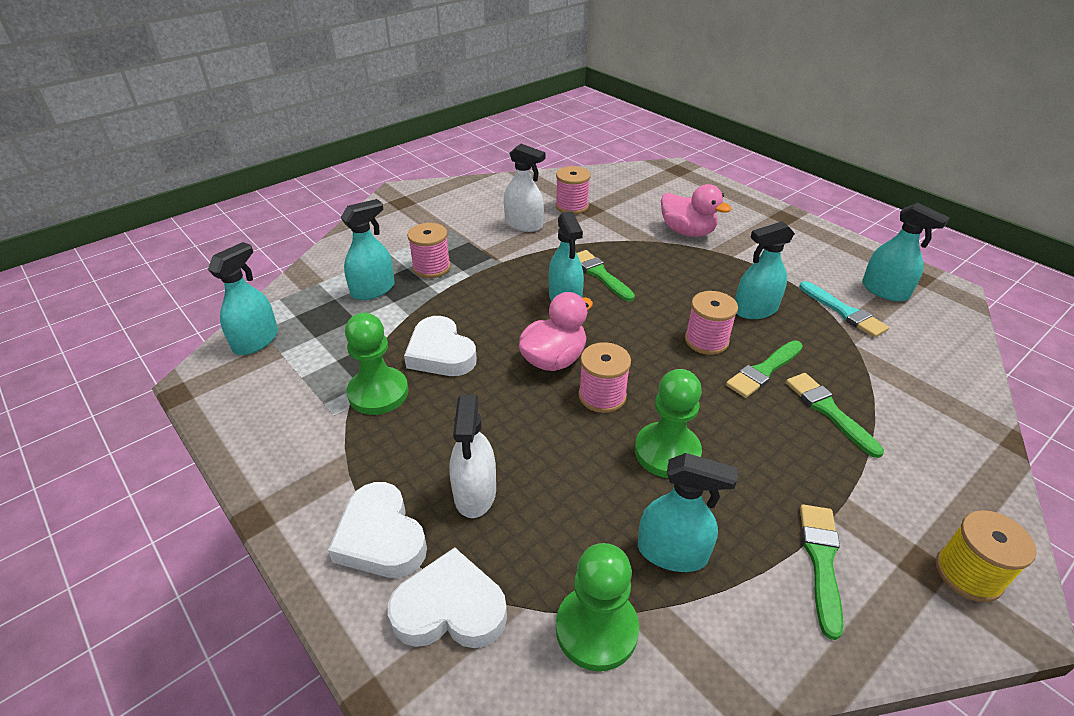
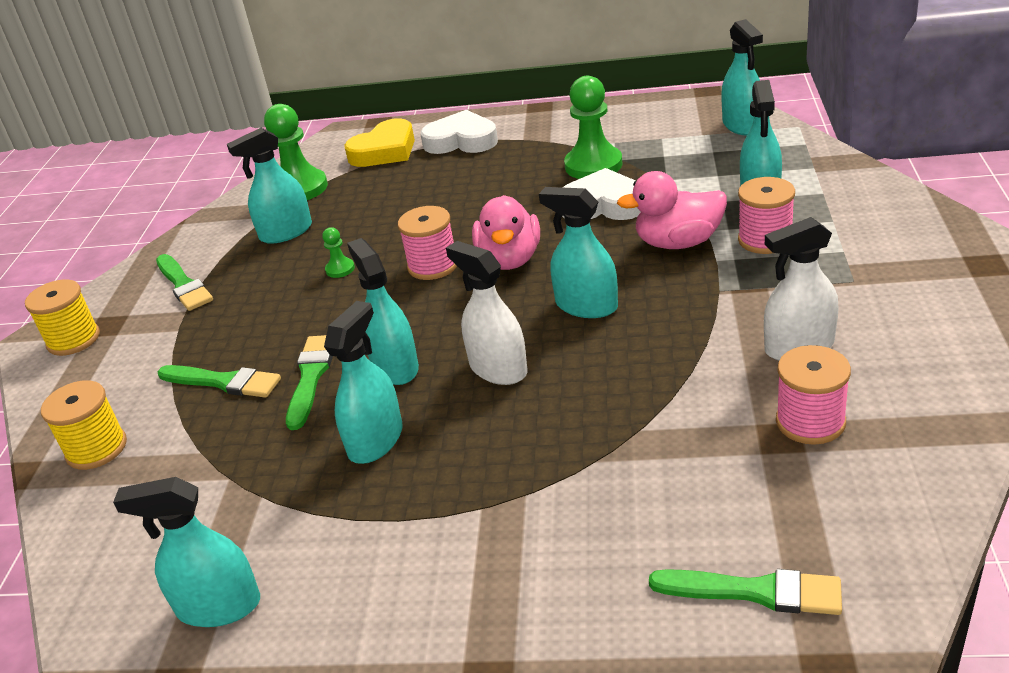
camera: 140 degrees right, 5 degrees down
(450, 608) = (385, 151): white heart -> yellow heart
(475, 493) = (440, 179): white spray bottle -> white spray bottle (498, 369)
(600, 274) = (598, 355): green brush -> green brush (755, 591)
(667, 452) = (340, 269): green pawn -> green pawn, size x0.46
(687, 232) = (593, 505): pink duck -> pink duck (678, 243)
(706, 341) = (395, 367): pink spool -> turquoise spray bottle
(844, 312) = (262, 519): turquoise brush -> none
(949, 423) = (96, 448): none -> yellow spool

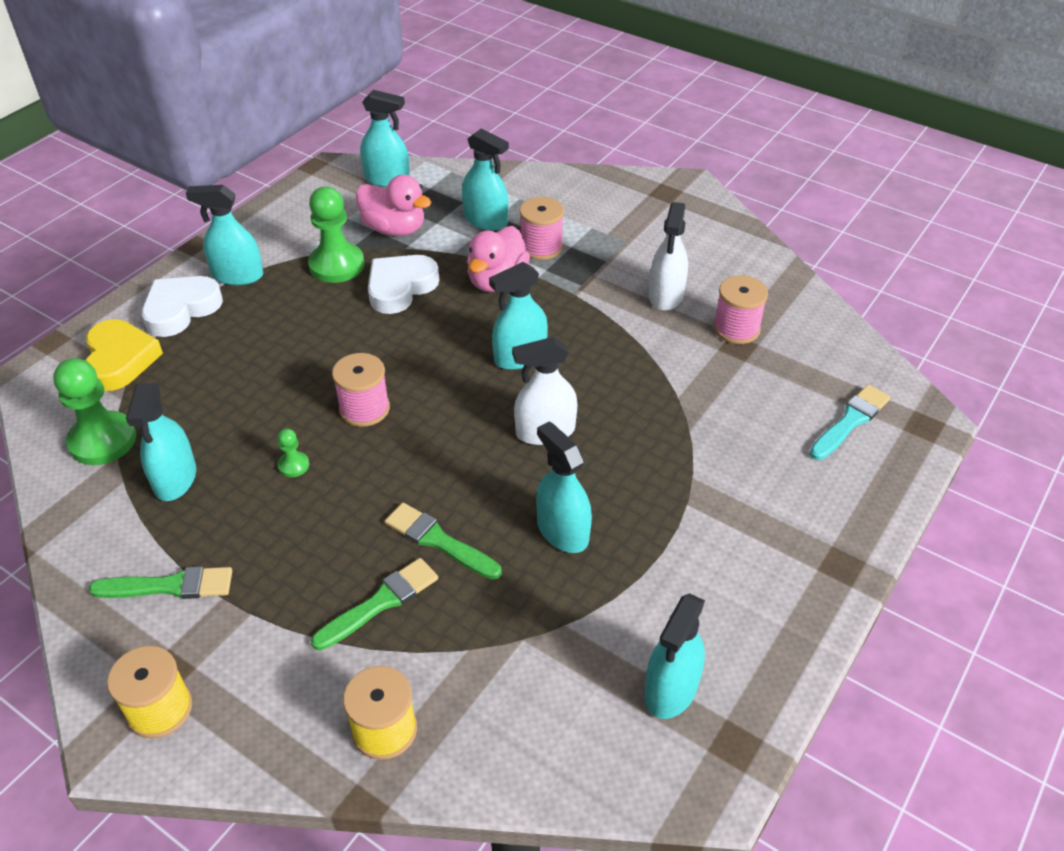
camera: 65 degrees left, 10 degrees up
(395, 367) = (481, 485): turquoise spray bottle -> turquoise spray bottle (237, 275)
(510, 259) = (412, 365): pink duck -> pink duck (394, 229)
(755, 591) = (850, 421): green brush -> turquoise brush

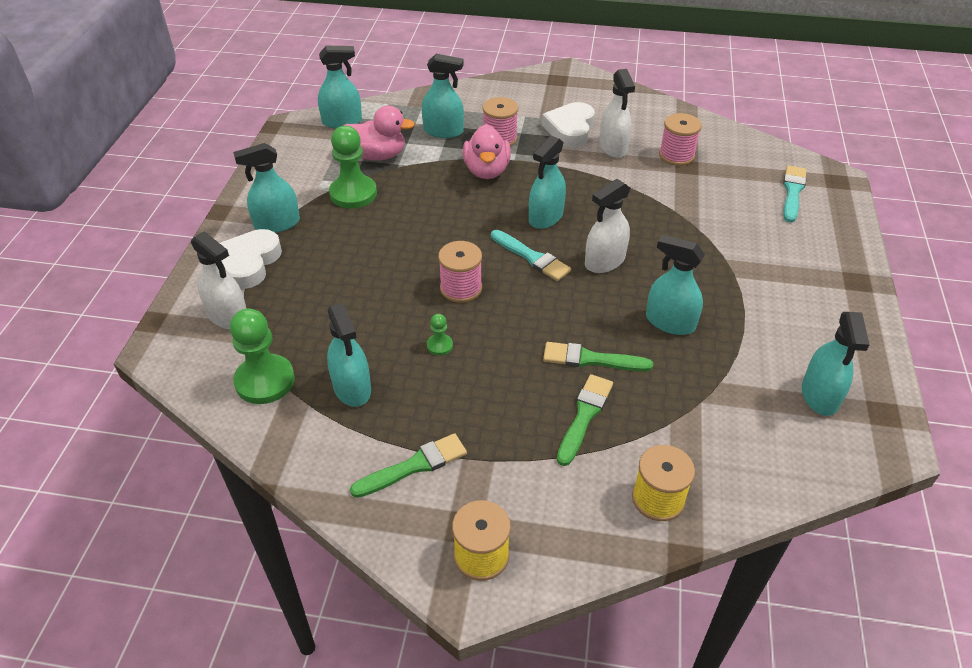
camera: 25 degrees left, 0 degrees up
(120, 360) = (228, 316): yellow heart -> white spray bottle
(400, 288) = (417, 195): white heart -> white heart (570, 129)
(467, 399) = (532, 257): none -> turquoise brush

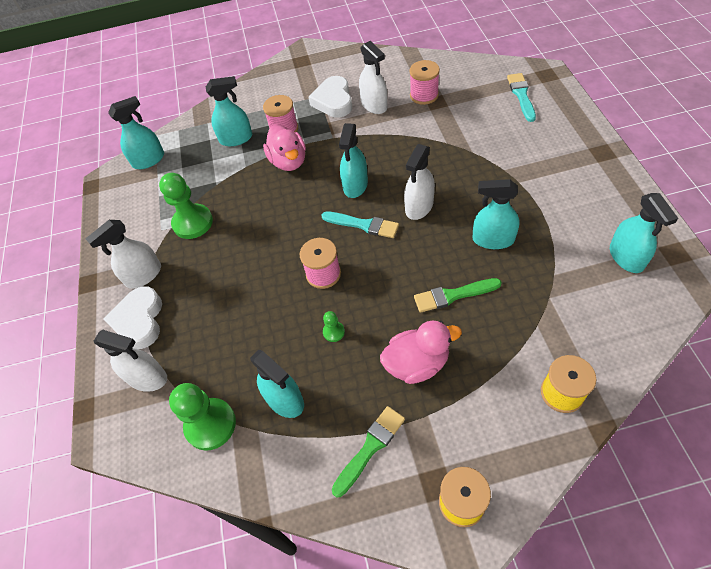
camera: 15 degrees left, 10 degrees up
(277, 224) = (144, 275): turquoise spray bottle -> white spray bottle
(378, 155) = (194, 180): pink duck -> pink duck (417, 363)
(584, 416) = (473, 346): green brush -> none

